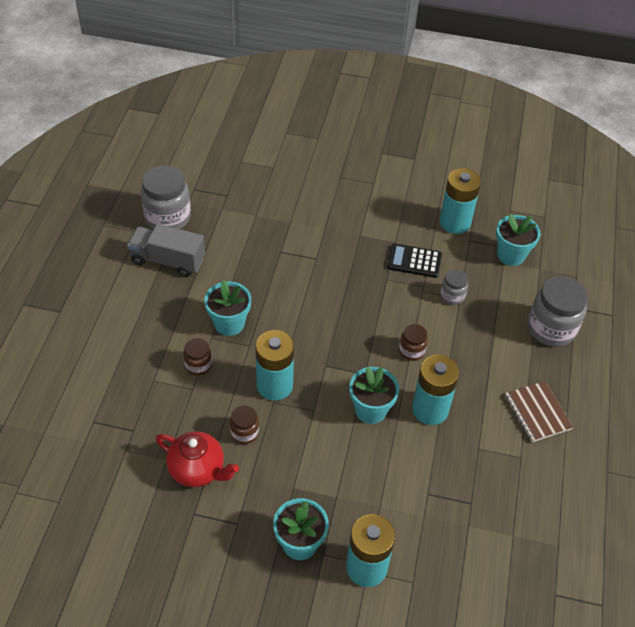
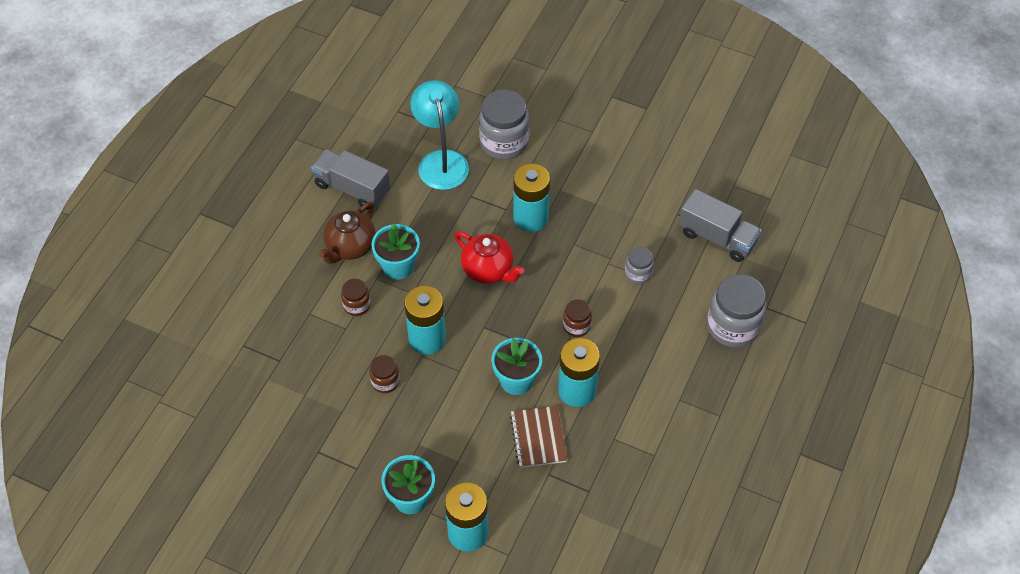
camera: 15 degrees right, 5 degrees up
(168, 217) = (363, 140): grey jar -> grey jar (504, 142)
(179, 313) = (350, 247): none -> brown teapot
(198, 470) = (331, 410): red teapot -> red teapot (488, 270)
(245, 225) = (441, 161): none -> turquoise lamp
(414, 261) = (609, 228): black calculator -> none
(455, 222) = (667, 191): turquoise battery -> turquoise battery (530, 218)
(511, 255) = (717, 237): turquoise flower pot -> grey truck
(537, 412) = (687, 413): brown notebook -> brown notebook (538, 438)

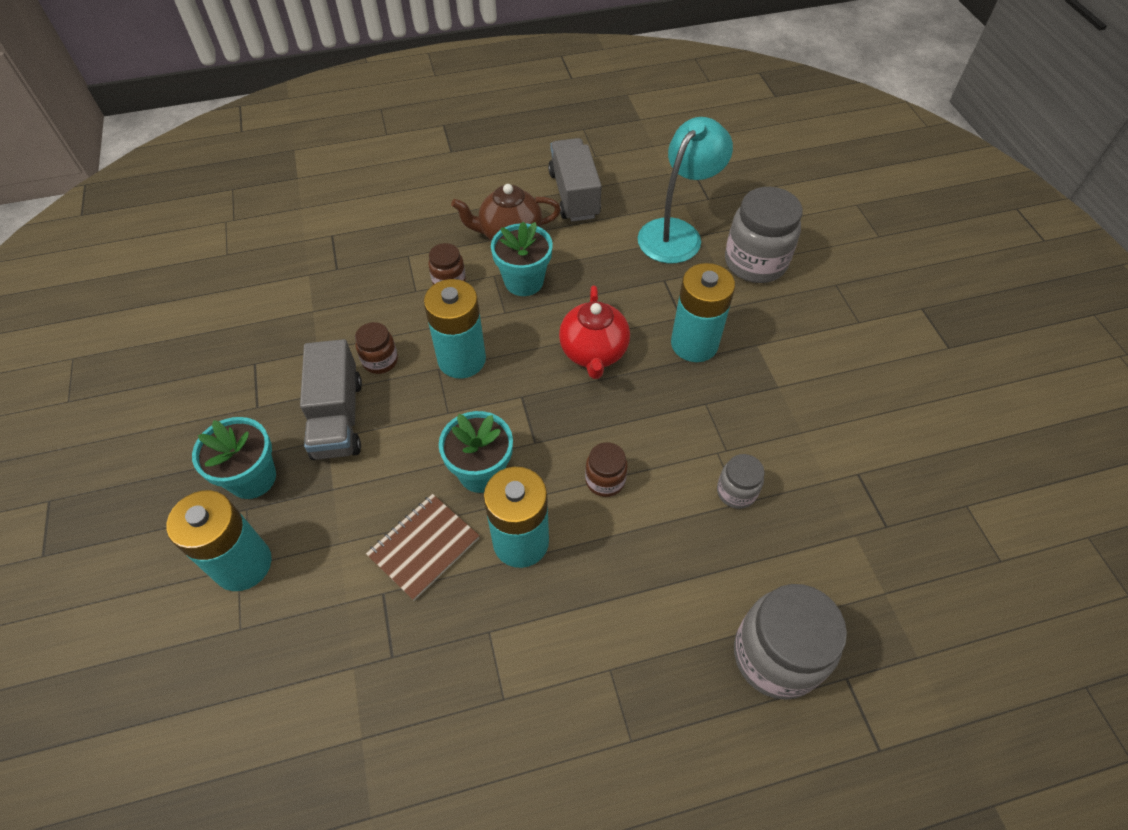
camera: 50 degrees right, 0 degrees up
(717, 237) = (877, 540): grey truck -> grey truck (338, 418)

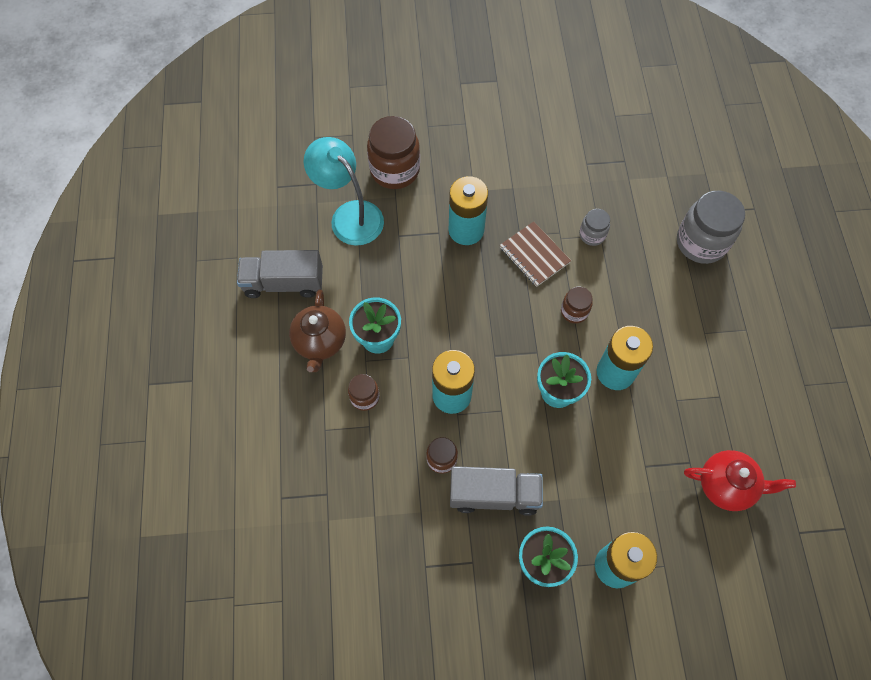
camera: 80 degrees left, 10 degrees up
(424, 547) = (613, 436): brown notebook -> brown notebook (534, 255)
(593, 353) = (462, 299): red teapot -> red teapot (726, 485)
(755, 262) = (395, 170): grey jar -> brown jar

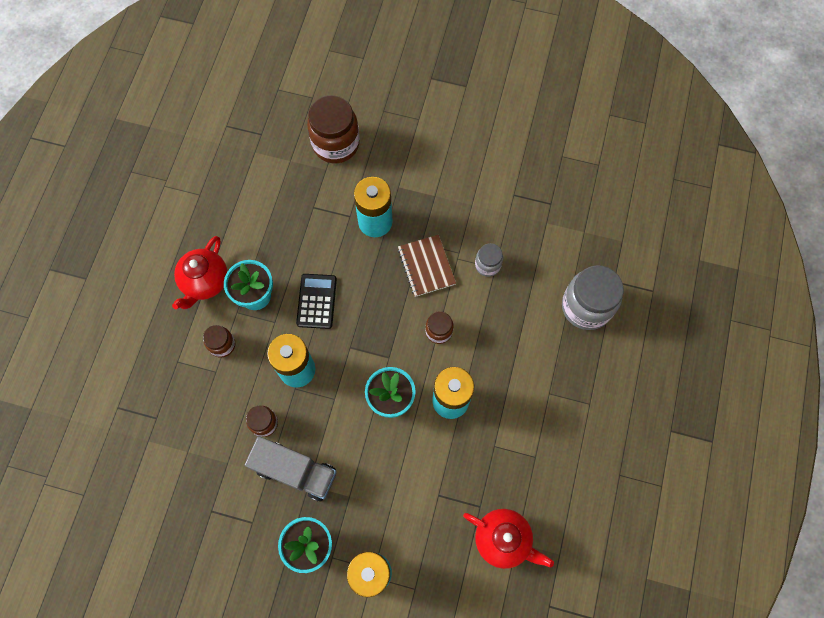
camera: 20 degrees right, 5 degrees up
(284, 283) = (196, 217): grey truck -> none
(320, 342) = (205, 282): brown teapot -> red teapot
(349, 215) = (278, 173): turquoise lamp -> none
(442, 323) = (316, 301): none -> black calculator

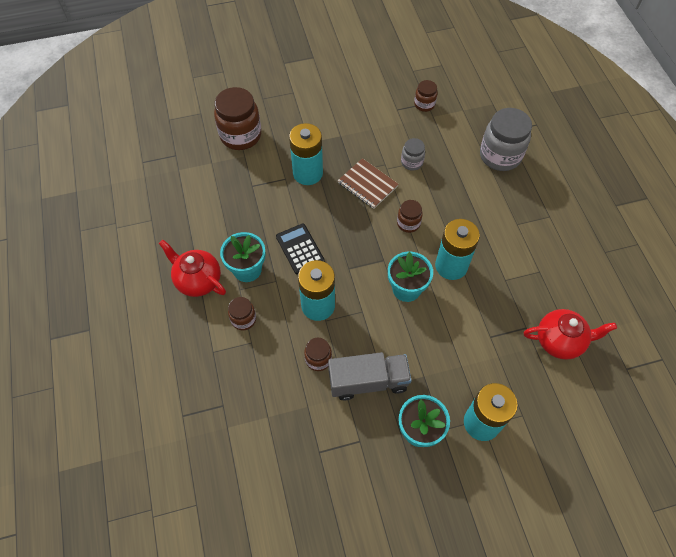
camera: 30 degrees left, 10 degrees down
(205, 282) = (198, 280): red teapot -> red teapot turned 135 degrees clockwise
(546, 203) = (424, 104): none -> brown jar

